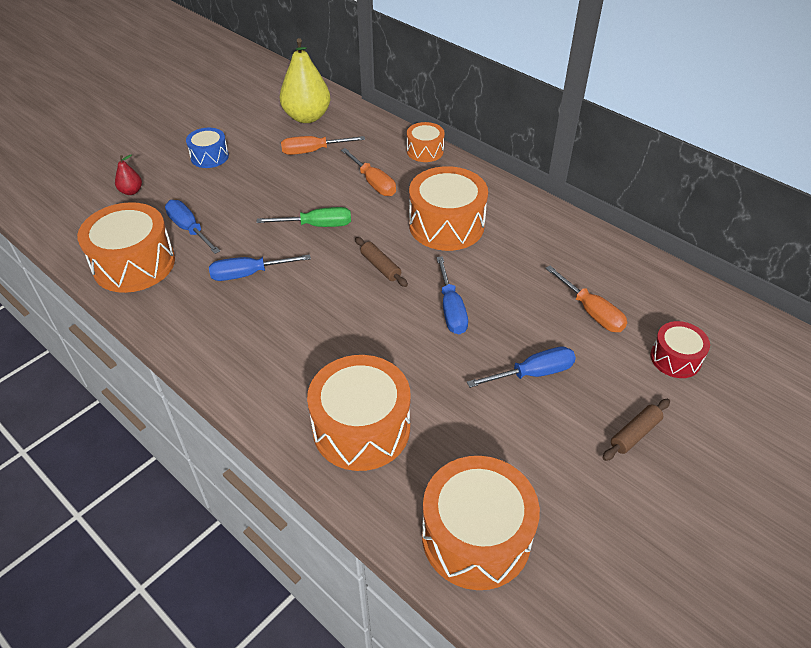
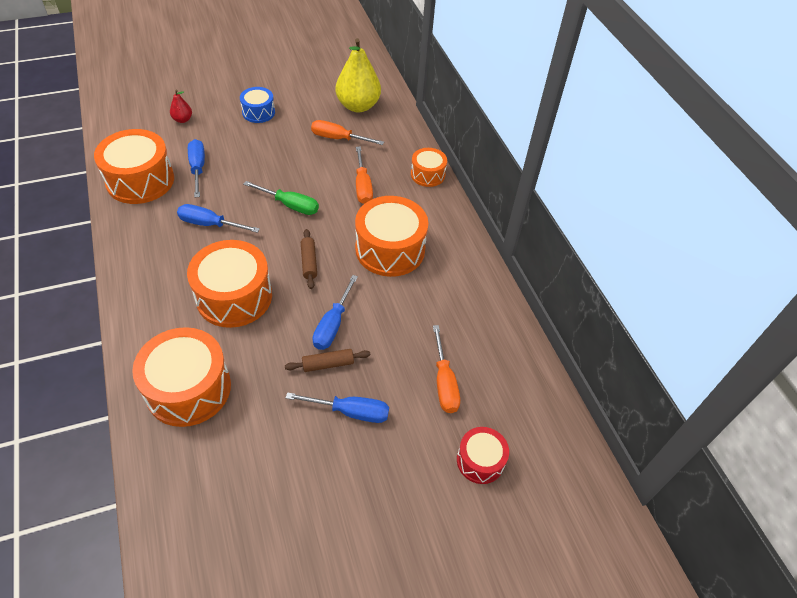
camera: 25 degrees right, 5 degrees up
(476, 536) = (197, 519): orange drum -> orange drum (234, 296)
(635, 434) = (387, 507): brown rolling pin -> brown rolling pin (328, 364)

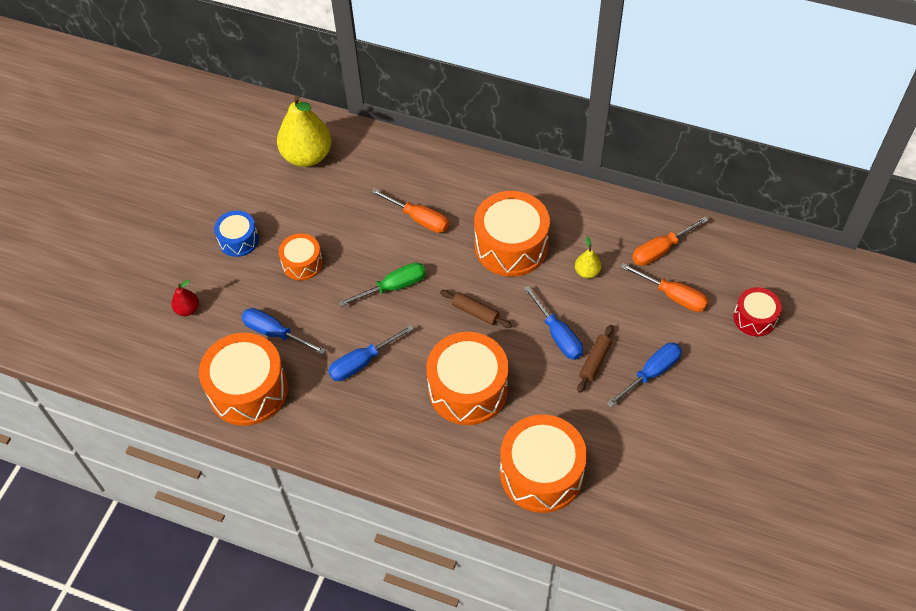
camera: 45 degrees left, 5 degrees up
(338, 138) = (339, 199): orange screwdriver -> orange screwdriver (661, 250)
(411, 309) = (587, 272): none -> yellow pear
(427, 174) = (448, 163): orange drum -> orange drum (302, 263)

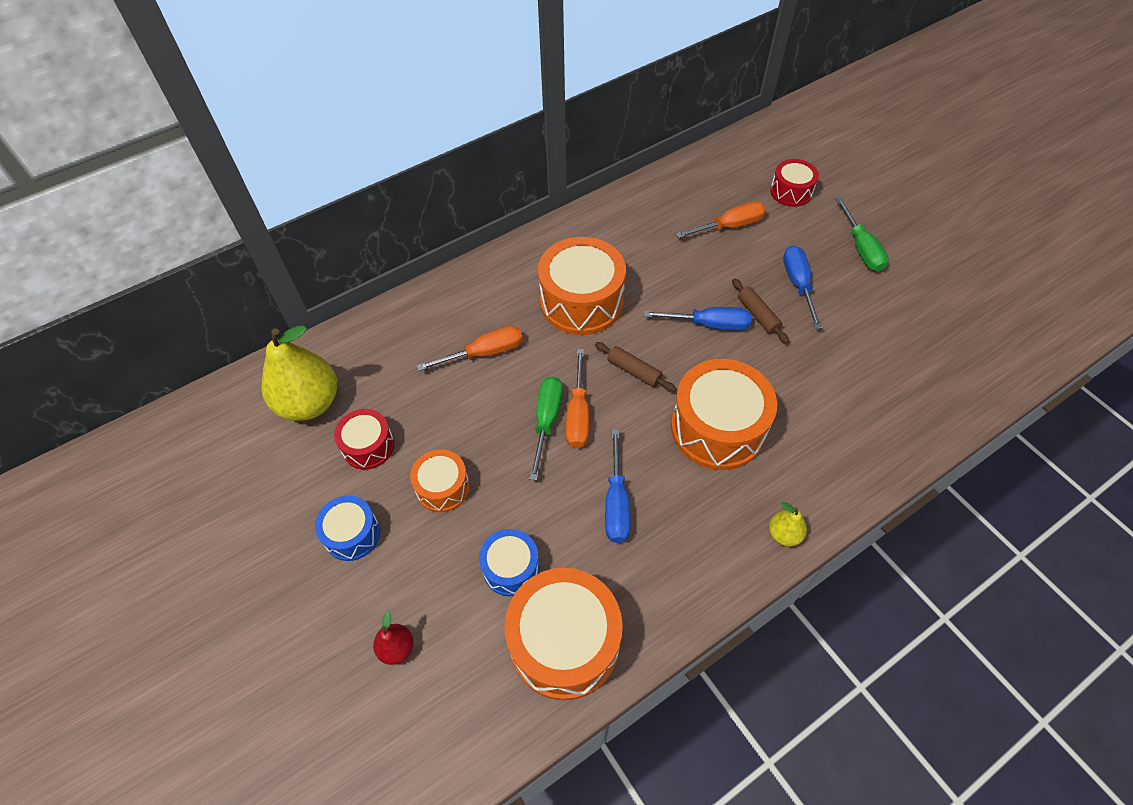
camera: 55 degrees left, 0 degrees up
(275, 333) = (511, 568): blue screwdriver -> blue drum
(301, 206) = (368, 446): none -> red drum
(475, 312) = (634, 371): brown rolling pin -> brown rolling pin turned 60 degrees clockwise
(541, 473) = (852, 424): orange drum -> none
(587, 272) = (658, 266): yellow pear -> yellow pear (784, 534)
(661, 250) = (676, 207): orange screwdriver -> orange screwdriver (578, 414)
(734, 399) = (861, 248): none -> green screwdriver

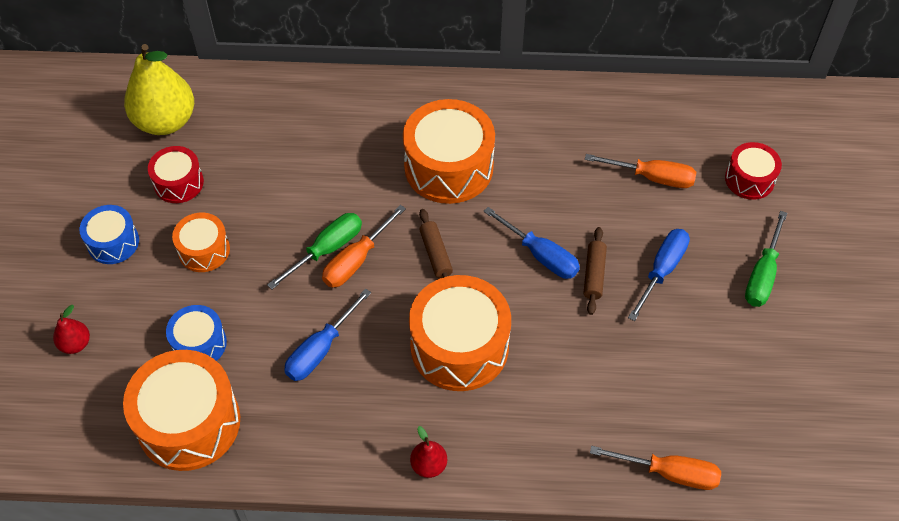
camera: 35 degrees right, 0 degrees up
(484, 353) = (328, 162): orange screwdriver -> orange screwdriver (669, 473)
(784, 534) = (429, 465): yellow pear -> red pear

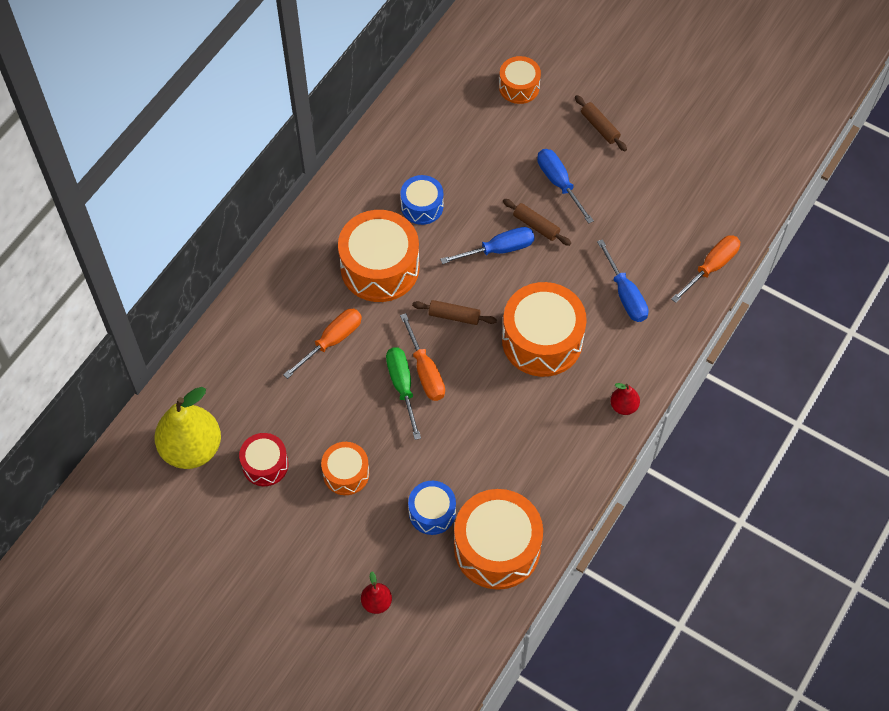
camera: 60 degrees left, 5 degrees up
(113, 242) = (294, 537): blue drum -> blue drum (422, 206)
(321, 349) = (489, 431): blue screwdriver -> blue screwdriver (625, 294)
(652, 177) = (478, 144): orange screwdriver -> orange screwdriver (332, 341)
(749, 179) = (519, 87): red drum -> orange drum
(762, 274) = (600, 127): green screwdriver -> brown rolling pin

